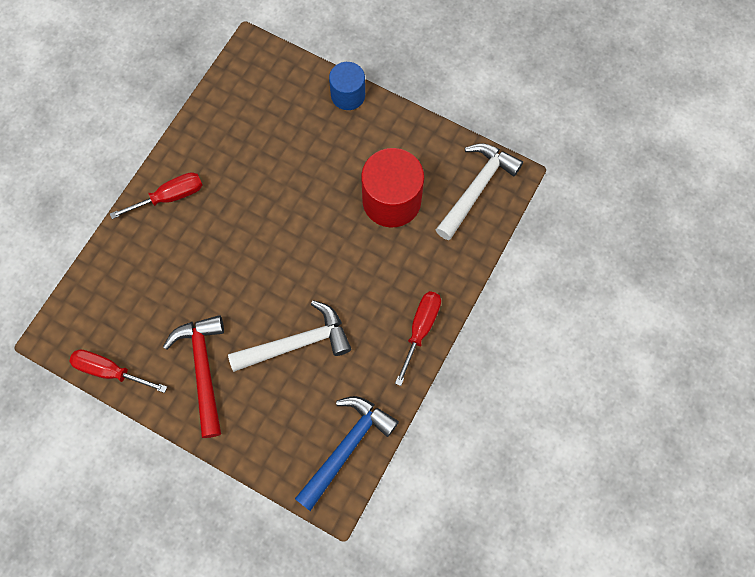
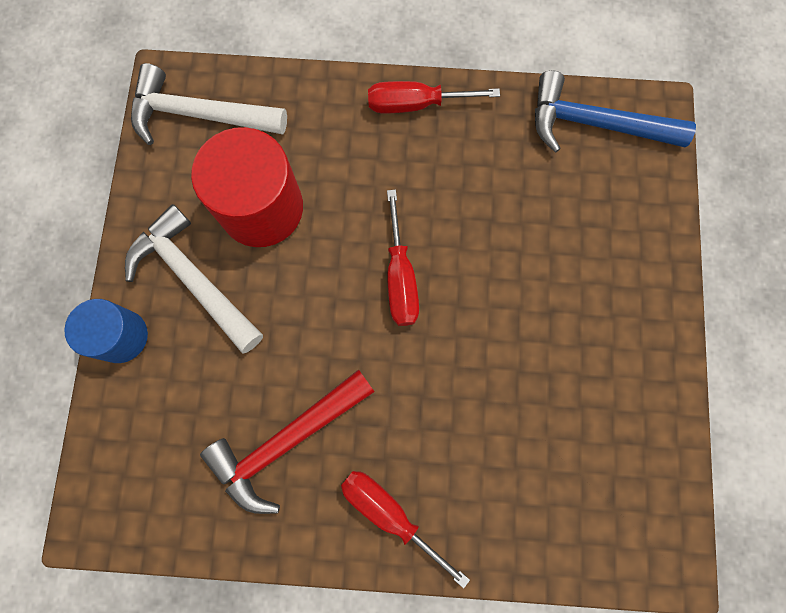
camera: 115 degrees left, 5 degrees up
(110, 371) = (669, 453): red screwdriver -> red screwdriver (400, 277)
(203, 369) = (600, 333): red hammer -> red hammer (286, 442)
(297, 342) = (505, 235): white hammer -> white hammer (193, 279)

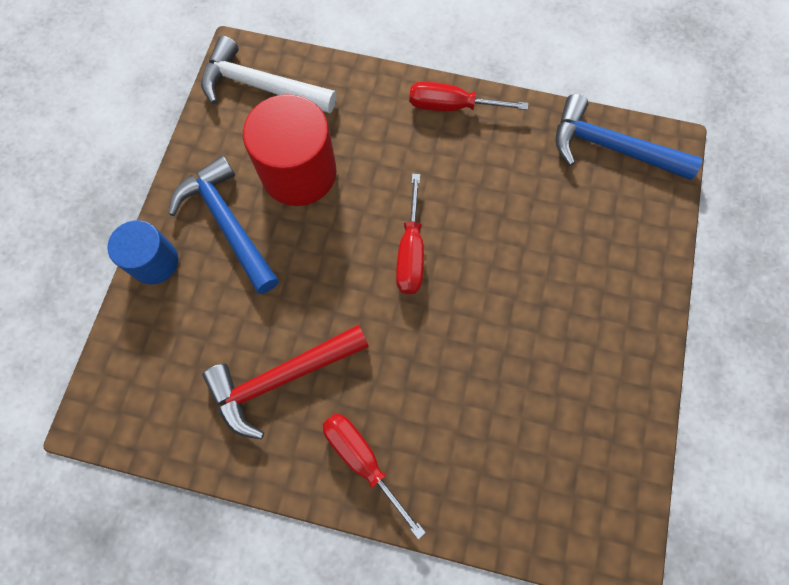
camera: 10 degrees right, 5 degrees down
(193, 279) = (227, 223): white hammer -> blue hammer

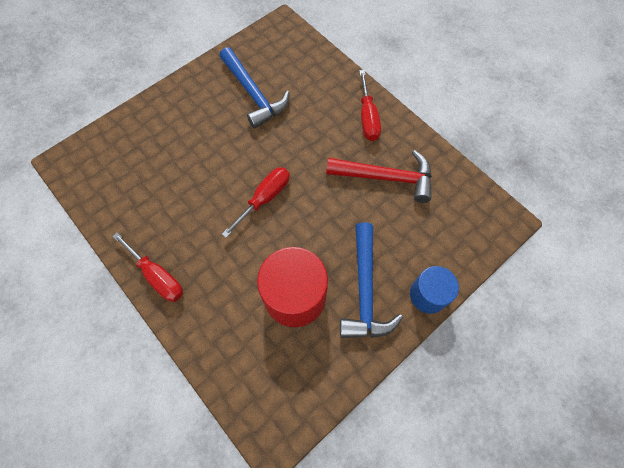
camera: 145 degrees left, 5 degrees down
(260, 87) = (275, 391): white hammer -> none
(610, 147) = (95, 183): blue hammer -> blue hammer (254, 94)

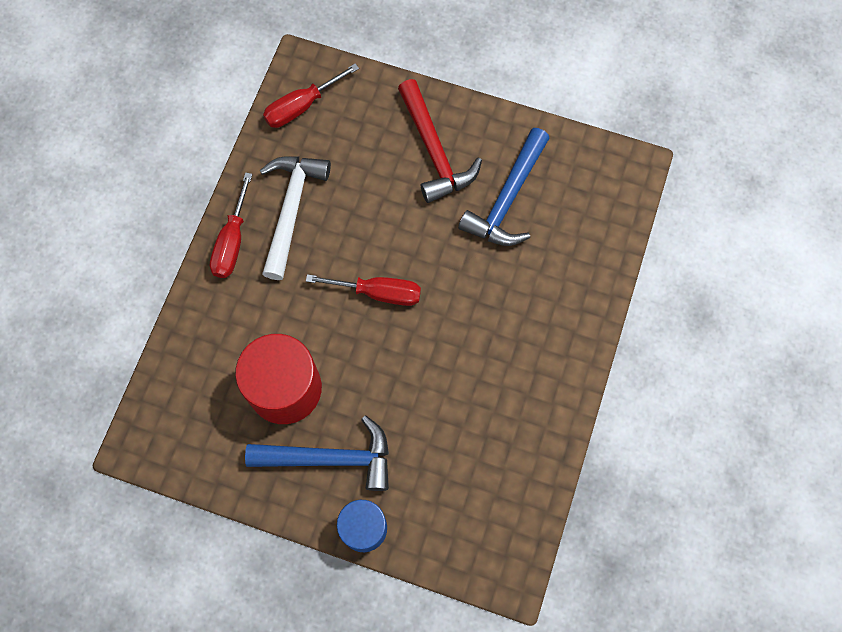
camera: 60 degrees right, 5 degrees up
(163, 223) = (291, 209): none -> white hammer
(365, 291) = (331, 458): blue hammer -> blue hammer turned 150 degrees counterclockwise
(367, 117) = (557, 346): red screwdriver -> red screwdriver (301, 106)
(386, 177) = (485, 411): red hammer -> red hammer (434, 151)

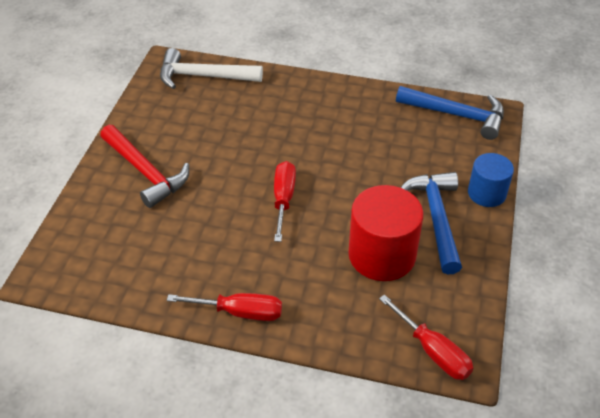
camera: 95 degrees left, 25 degrees down
(291, 209) = (203, 268): white hammer -> white hammer (203, 76)
(301, 106) = (89, 271): red screwdriver -> red screwdriver (433, 351)
(434, 151) = (146, 172): red hammer -> red hammer turned 75 degrees clockwise
(507, 199) = (193, 126): blue hammer -> blue hammer (457, 115)

